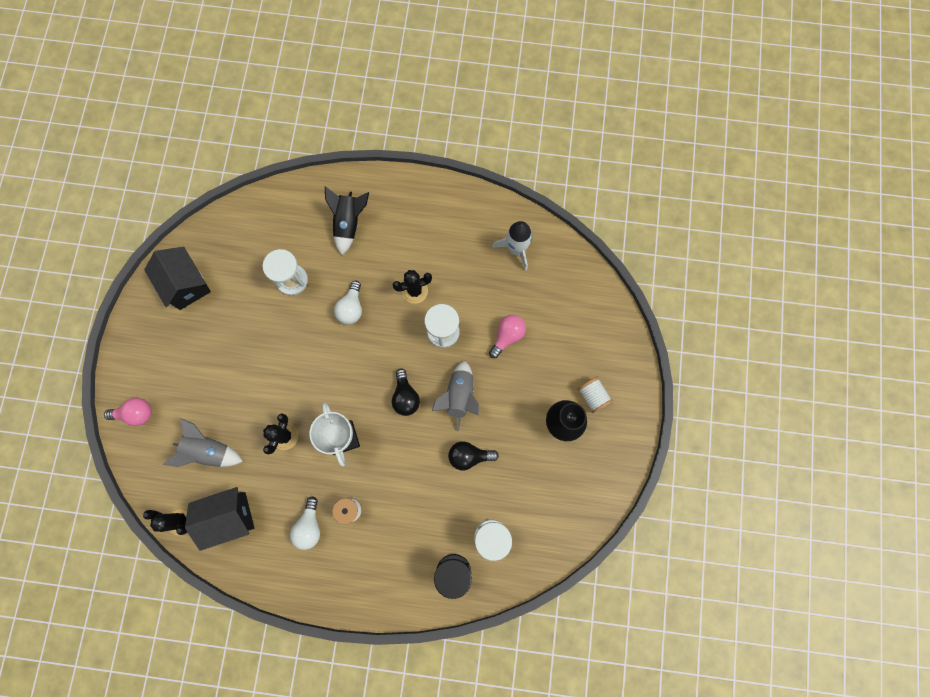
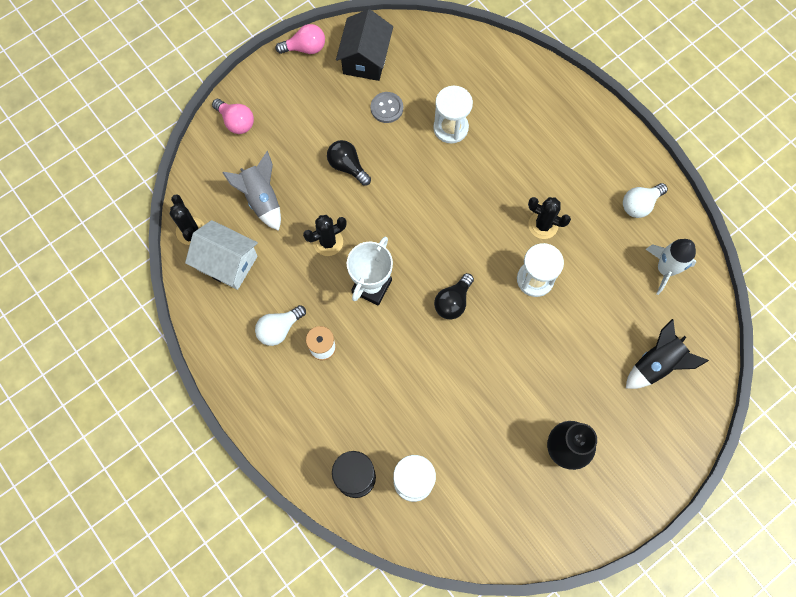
camera: 45 degrees right, 5 degrees down
(229, 517) = (227, 263): black house -> white house
(235, 306) = (387, 108): none -> grey button
(349, 224) = (540, 124): black rocket -> black rocket (656, 364)
(351, 308) = (477, 192): white light bulb -> white light bulb (639, 204)
(459, 396) = (498, 343): grey rocket -> none
(469, 456) = (459, 399): black light bulb -> black light bulb (347, 166)
(507, 336) = (587, 333): pink light bulb -> pink light bulb (305, 48)
(592, 396) = (614, 453): white spool -> none

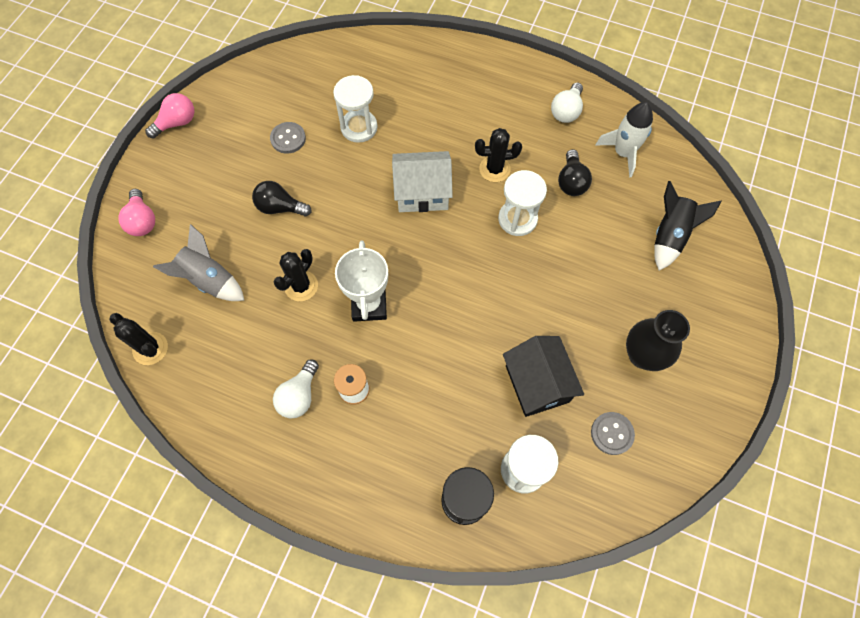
camera: 30 degrees left, 5 degrees down
(227, 263) = (207, 359): white house -> white house (422, 193)
(236, 122) = (142, 221): pink light bulb -> pink light bulb turned 60 degrees clockwise
(365, 59) = (242, 106): black house -> black house (537, 384)
(453, 302) = (455, 278): black light bulb -> black light bulb (571, 182)
(499, 494) = (612, 433): none -> grey button

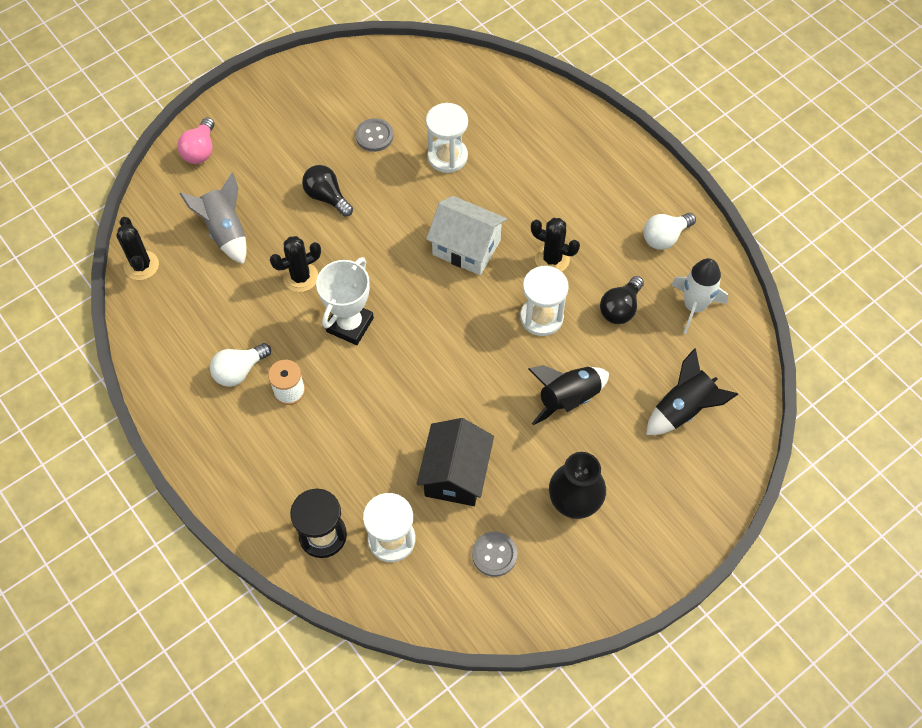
camera: 30 degrees right, 5 degrees down
(177, 123) = (283, 74): pink light bulb -> none
(581, 273) = (568, 399): none -> black rocket

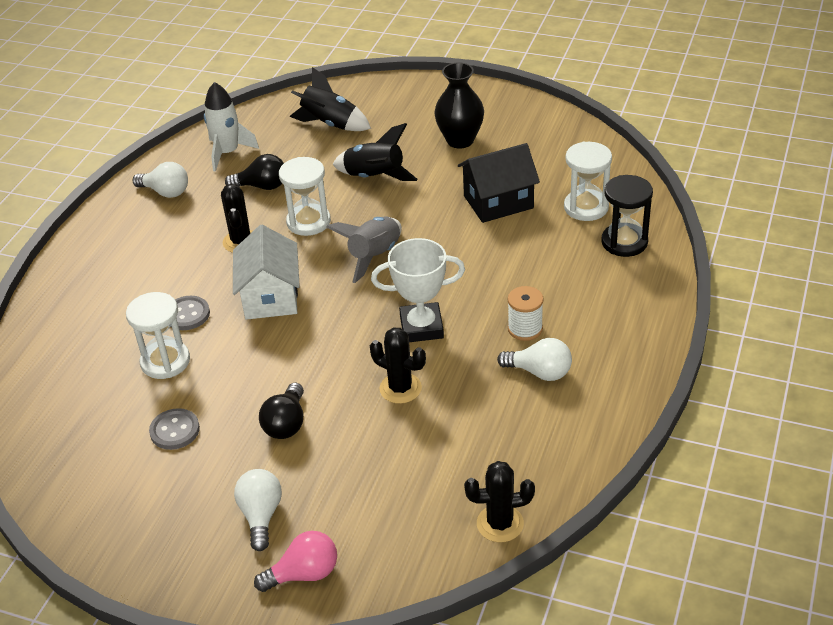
camera: 120 degrees left, 20 degrees down
(141, 265) = (500, 524): black cactus -> black cactus turned 45 degrees clockwise
(225, 231) = (396, 479): grey rocket -> grey rocket (374, 256)
(262, 149) = (261, 515): none -> white light bulb
(494, 554) = (540, 157): grey button -> grey button (187, 314)

